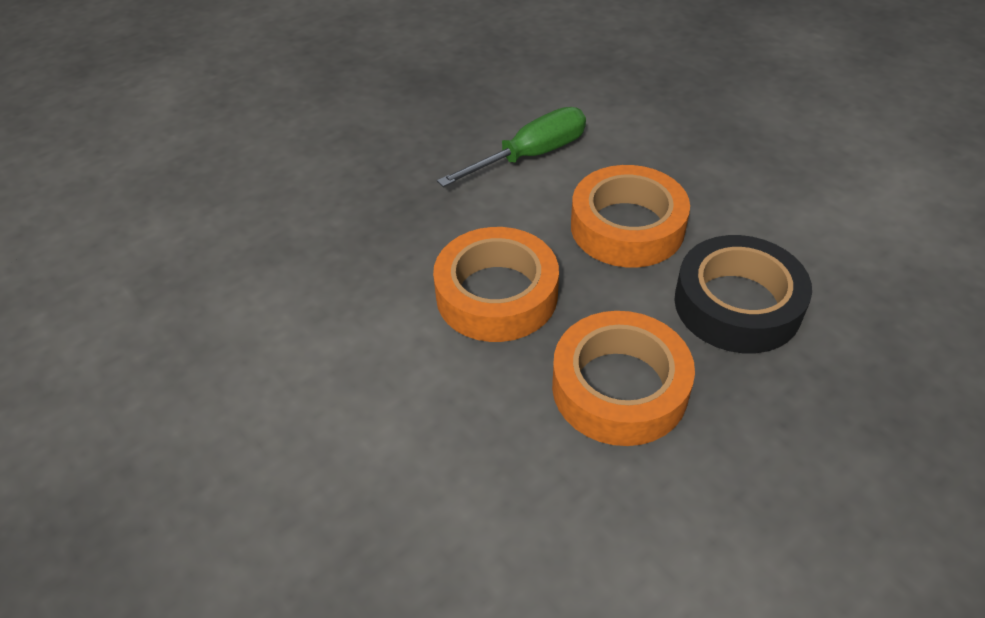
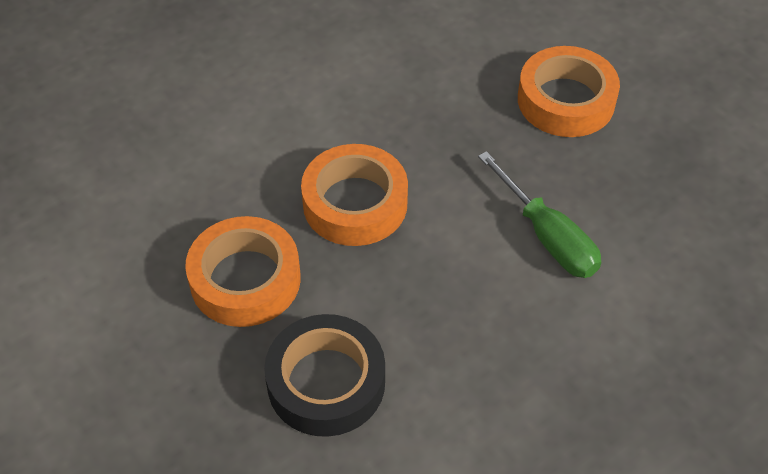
camera: 90 degrees right, 5 degrees up
(627, 227) = (436, 308): orange tape -> orange tape (566, 100)

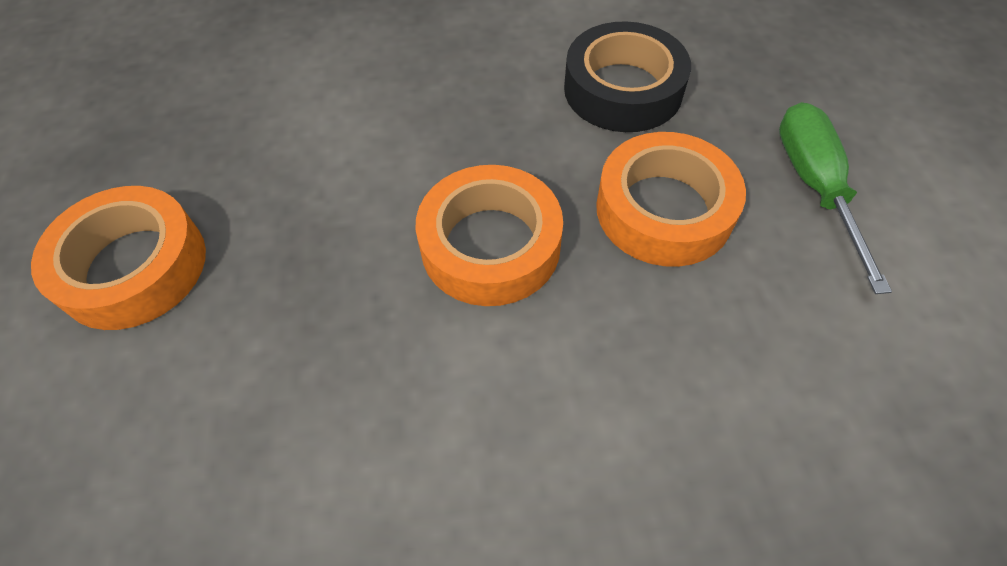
camera: 150 degrees left, 5 degrees up
(547, 236) = (321, 126): green screwdriver -> green screwdriver (814, 186)

